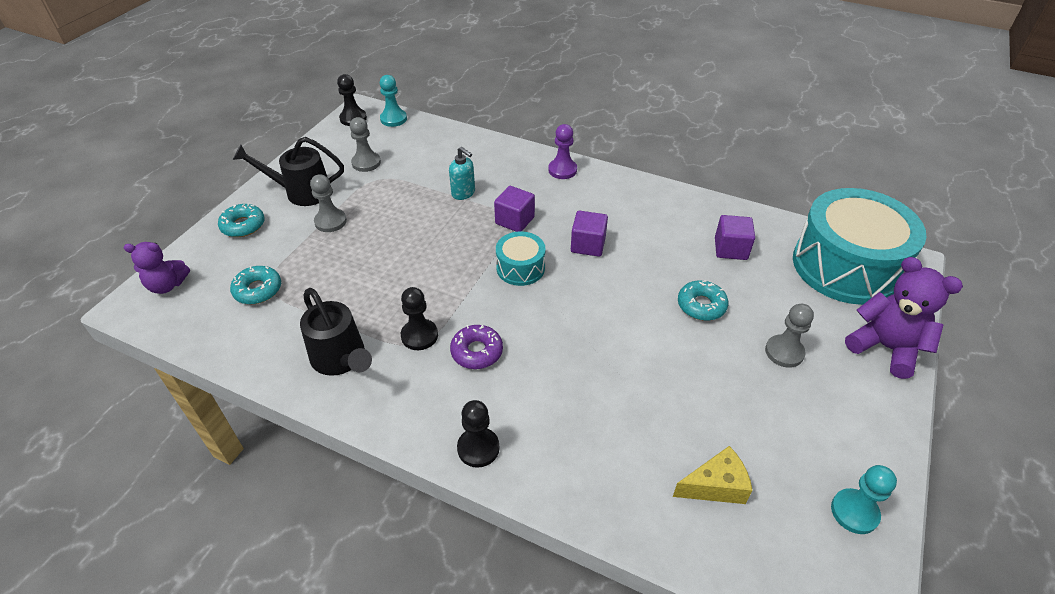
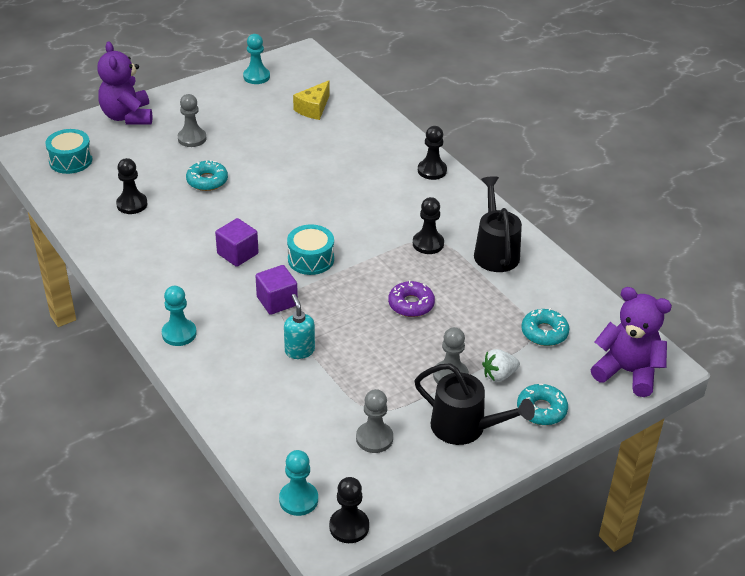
camera: 150 degrees left, 5 degrees down
(167, 285) = (627, 372): purple teddy bear -> purple teddy bear, size x1.54
(289, 237) = (499, 375): none -> white strawberry
(477, 352) = (393, 217): purple donut -> purple donut (411, 304)
(562, 170) = (179, 334): purple pawn -> turquoise pawn
(715, 486) = (313, 108): yellow cheese -> yellow cheese turned 75 degrees counterclockwise
(730, 249) = (132, 204): purple cube -> black pawn
(845, 266) = (70, 160): turquoise drum -> turquoise drum, size x0.47

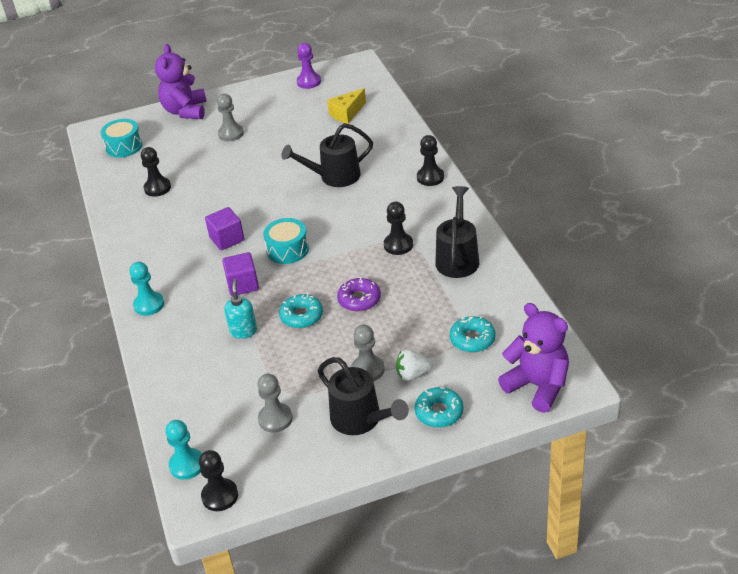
camera: 20 degrees right, 0 degrees up
(207, 181) = (228, 172): turquoise donut -> turquoise donut (301, 316)
(256, 76) = (309, 82): turquoise pawn -> purple pawn
(328, 177) = (334, 177): none -> black watering can

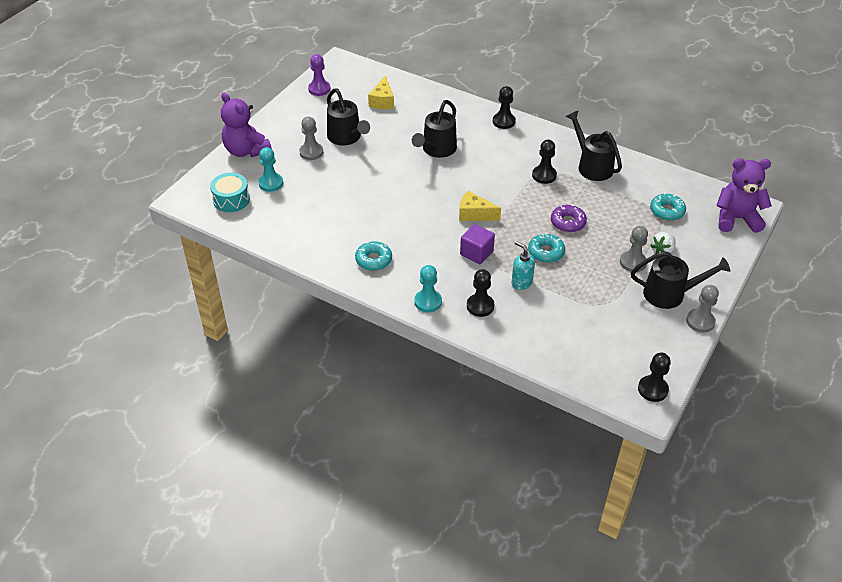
camera: 45 degrees left, 5 degrees up
(157, 188) = (309, 218): black pawn -> black pawn (480, 306)
(187, 465) = (606, 385): turquoise pawn -> turquoise pawn (271, 183)
(227, 239) = (419, 228): purple cube -> none
(274, 133) = (347, 138): none -> black watering can
(275, 419) = (620, 324): grey pawn -> grey pawn (700, 321)
(287, 250) = (474, 214): turquoise drum -> yellow cheese
(439, 412) = (706, 264): turquoise donut -> turquoise donut (373, 260)

